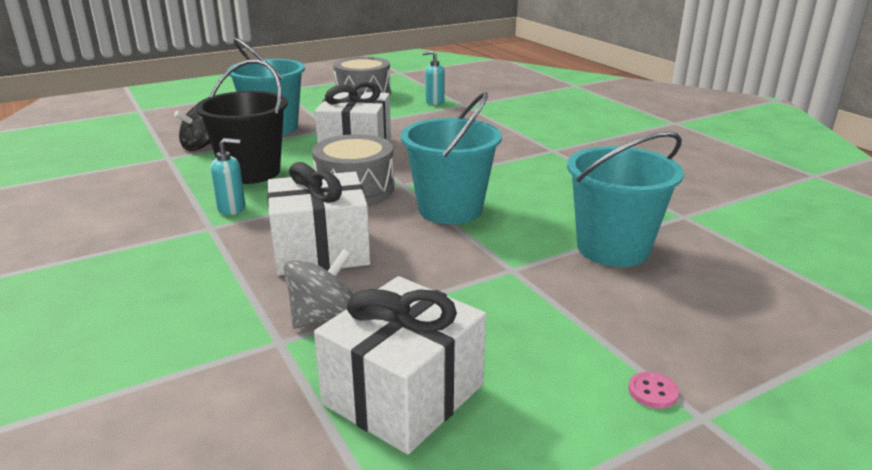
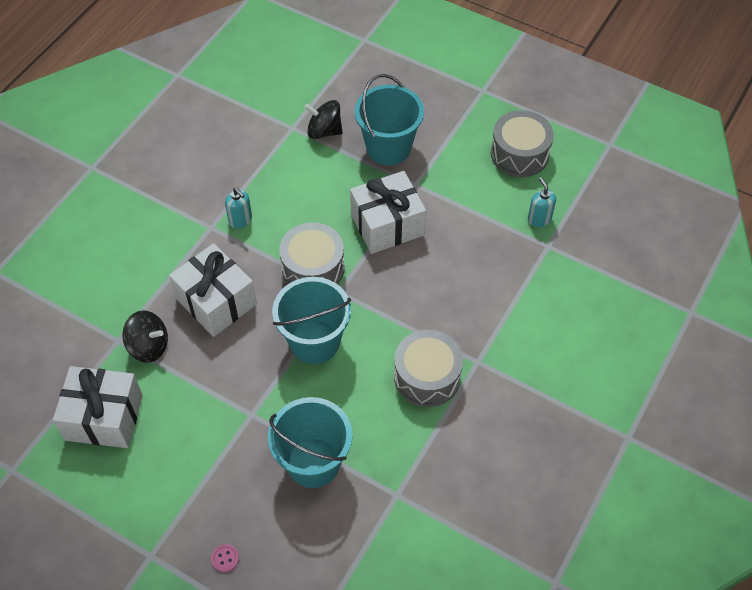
camera: 60 degrees right, 30 degrees up
(251, 172) = (299, 192): black bucket -> none
(324, 317) = (149, 346): grey spinning top -> black spinning top
(550, 171) = (427, 376): none -> grey drum
(653, 392) = (160, 528): pink button -> pink button (225, 558)

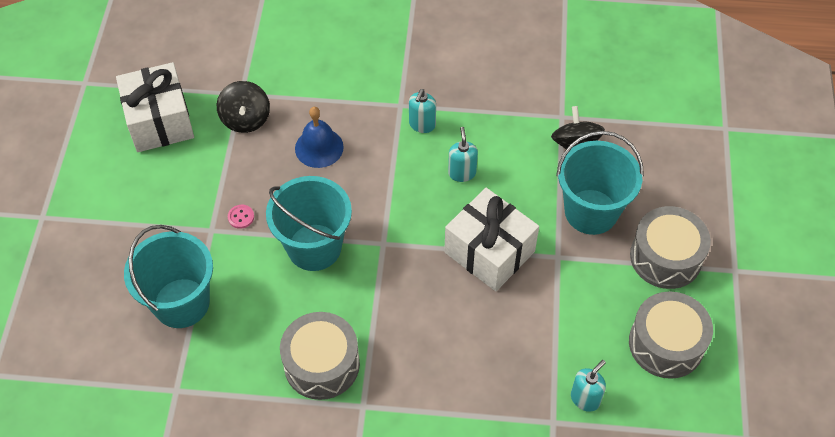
camera: 65 degrees right, 0 degrees up
(216, 301) = (319, 147): white gift -> blue bell
(225, 558) = (58, 274): pink button -> pink button (241, 217)
(304, 212) = (462, 173): none -> turquoise soap dispenser
(313, 268) = (399, 209): grey drum -> grey drum (665, 257)

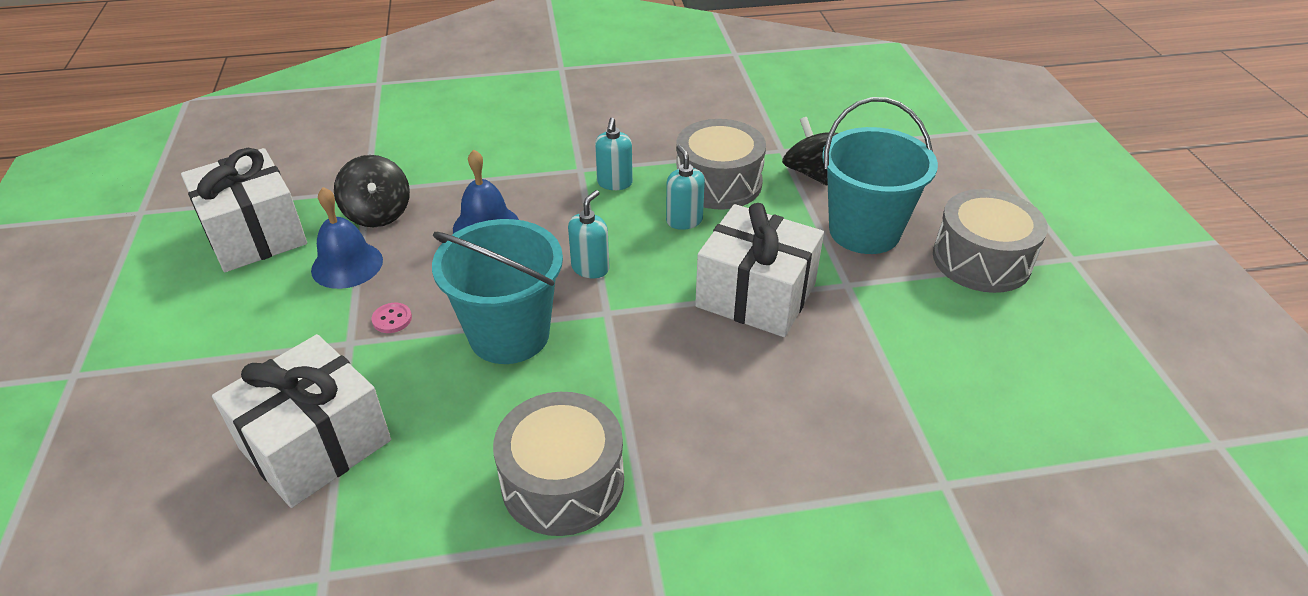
camera: 15 degrees left, 15 degrees down
(181, 303) = (315, 444): turquoise bucket -> white gift
(218, 163) = (347, 265): none -> blue bell
(585, 398) = (973, 442): turquoise soap dispenser -> turquoise soap dispenser (590, 268)
(666, 343) = (1040, 352): grey drum -> grey drum (718, 183)

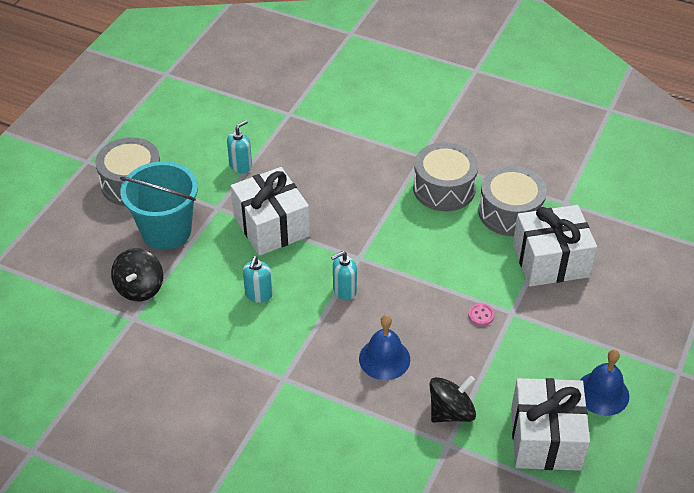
camera: 145 degrees left, 5 degrees up
(347, 265) = (491, 373): blue bell -> blue bell (602, 393)
(378, 213) = (451, 412): black spinning top -> black spinning top turned 45 degrees clockwise
(509, 335) = (421, 271): turquoise bucket -> none
(614, 183) = (272, 351): turquoise soap dispenser -> turquoise soap dispenser (241, 166)
(718, 183) = (206, 313): grey drum -> grey drum (510, 212)

